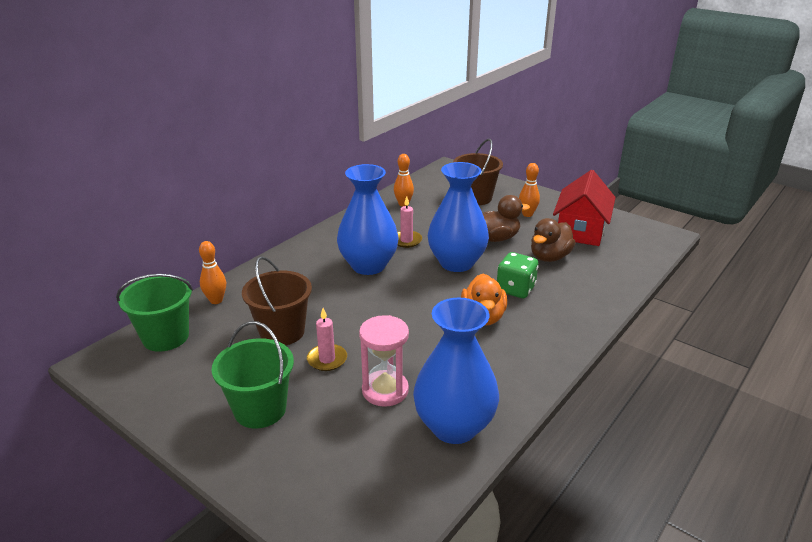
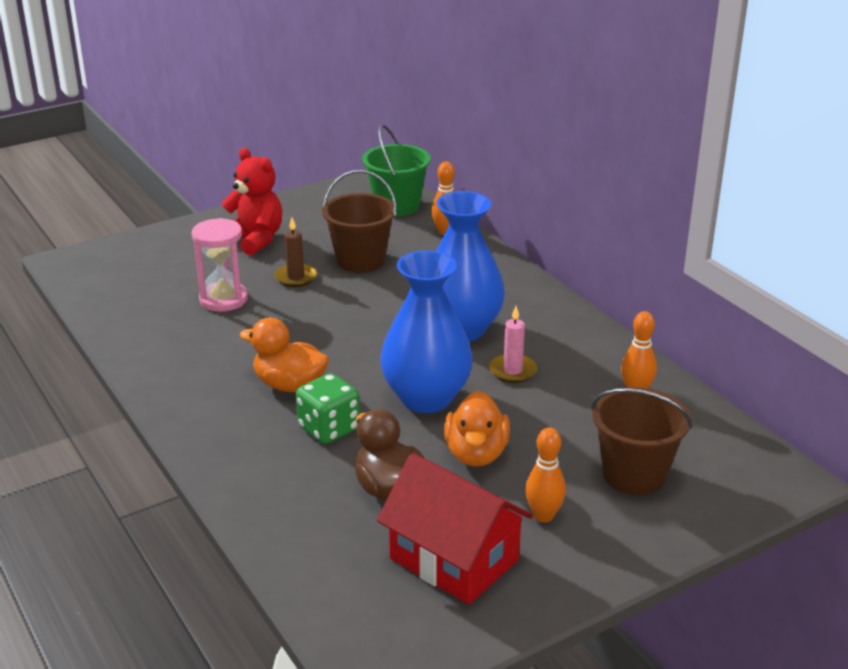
camera: 110 degrees right, 0 degrees up
(260, 409) = (254, 240): green bucket -> red teddy bear
(327, 359) = (295, 277): pink candle -> brown candle
(454, 426) = (143, 324): blue vase -> none
(496, 238) = (476, 454): brown duck -> orange duck

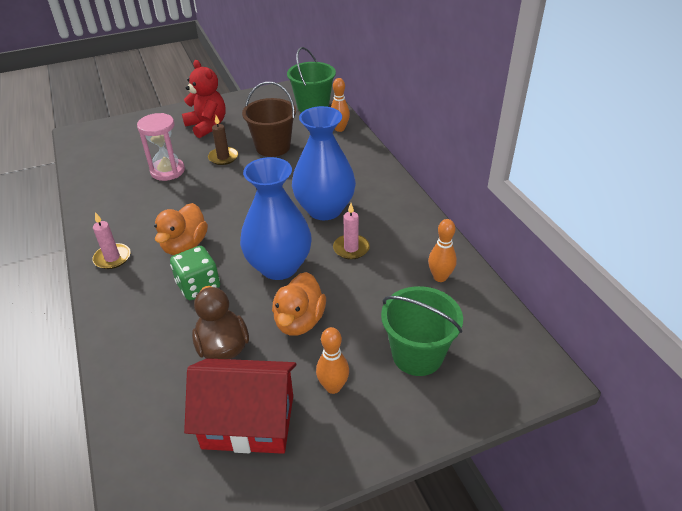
camera: 10 degrees right, 10 degrees up
(196, 407) = (112, 258): none -> pink candle
(289, 385) = (185, 245): orange duck -> orange duck turned 105 degrees counterclockwise
(454, 559) = (248, 421): red house -> red house turned 45 degrees counterclockwise
(634, 474) = (417, 355): brown bucket -> green bucket

